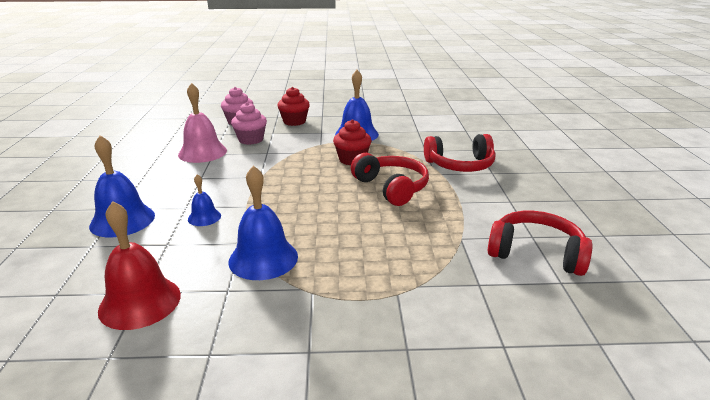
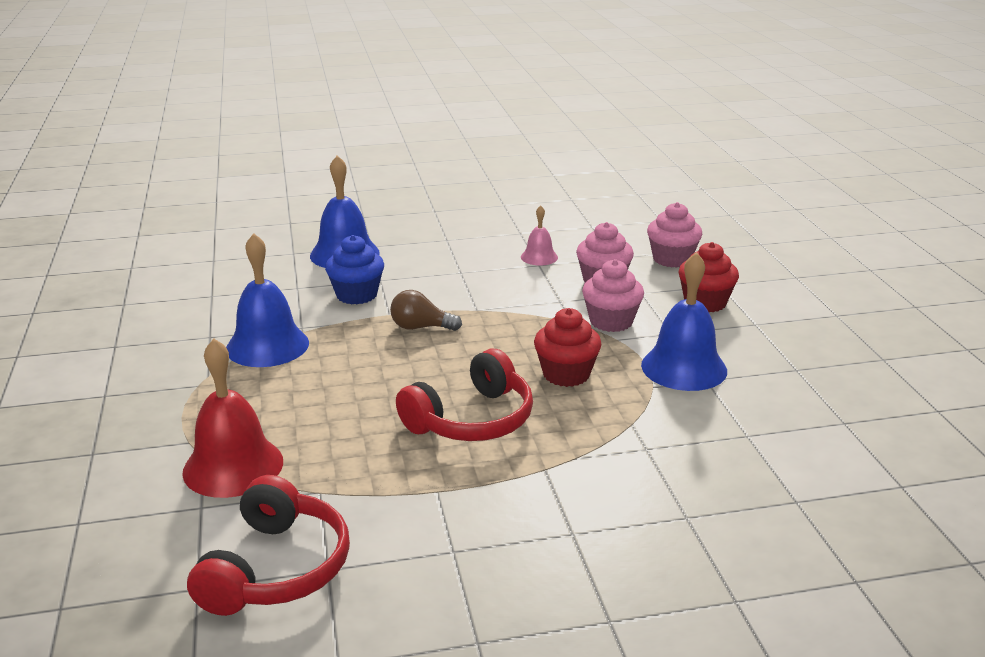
camera: 80 degrees right, 0 degrees up
(140, 302) = (196, 298): red bell -> red bell (233, 466)
(202, 152) = (539, 257): pink bell -> pink bell, size x0.54
(204, 217) = (357, 295): blue bell -> blue cupcake
(273, 196) = (421, 327): none -> brown light bulb
(300, 143) = (611, 321): none -> pink cupcake
(460, 165) = (593, 492): red headphones -> none

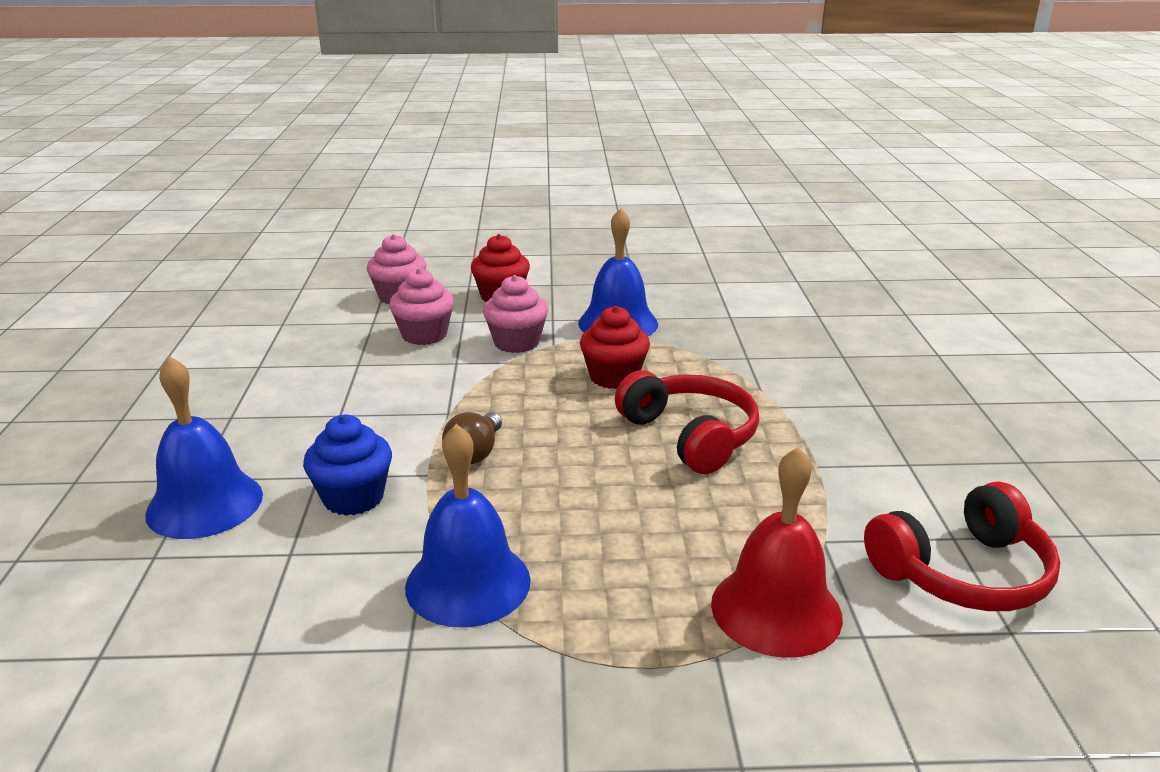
camera: 80 degrees left, 0 degrees up
(275, 568) = (962, 572): red headphones -> red headphones turned 135 degrees clockwise
(539, 257) = (338, 362): pink bell -> none

